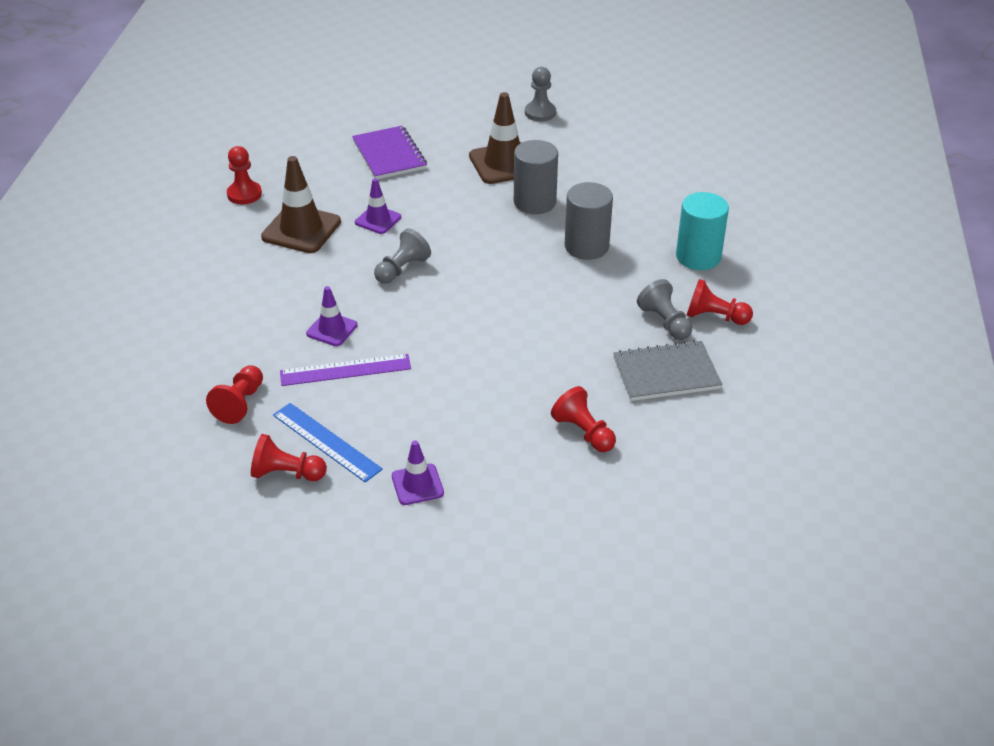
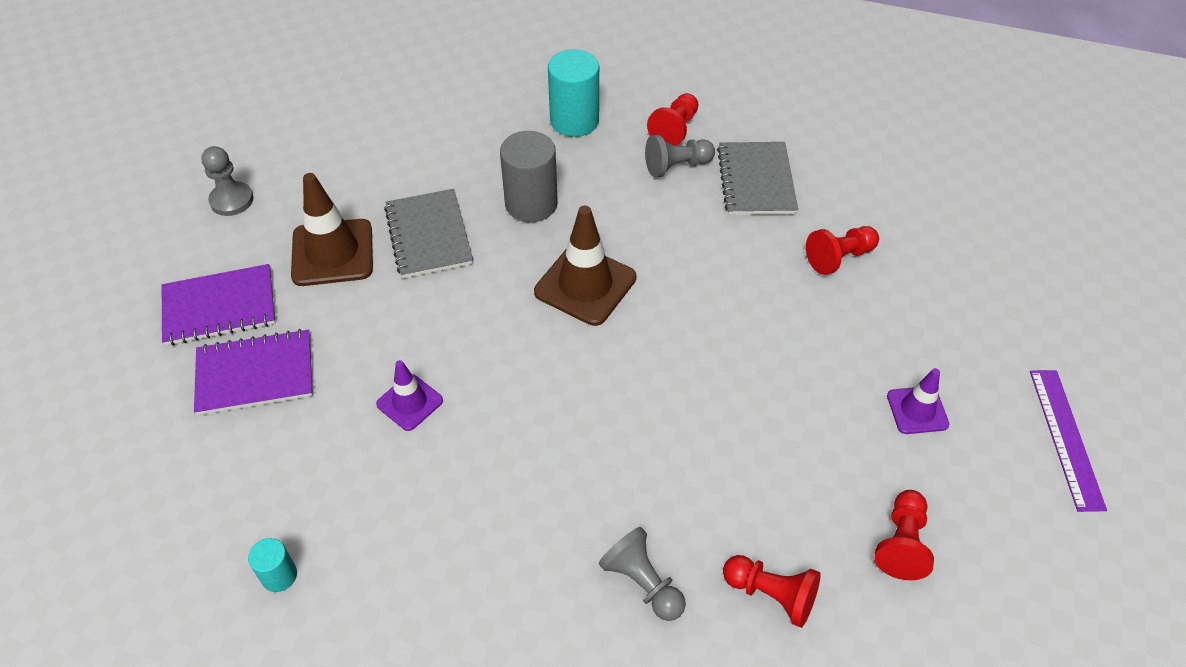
camera: 80 degrees left, 10 degrees up
(244, 194) = (279, 575): red pawn -> turquoise cylinder
(301, 229) = (401, 499): brown traffic cone -> brown traffic cone (585, 285)
(326, 441) = (847, 496): blue ruler -> none
(332, 329) = (636, 475): purple traffic cone -> none
(345, 370) = (719, 466): purple ruler -> purple ruler (1066, 438)
(402, 269) = (527, 386): grey pawn -> grey pawn (642, 583)
(441, 129) = (219, 307): none -> purple notebook
(534, 202) = (428, 235): grey cylinder -> grey notebook

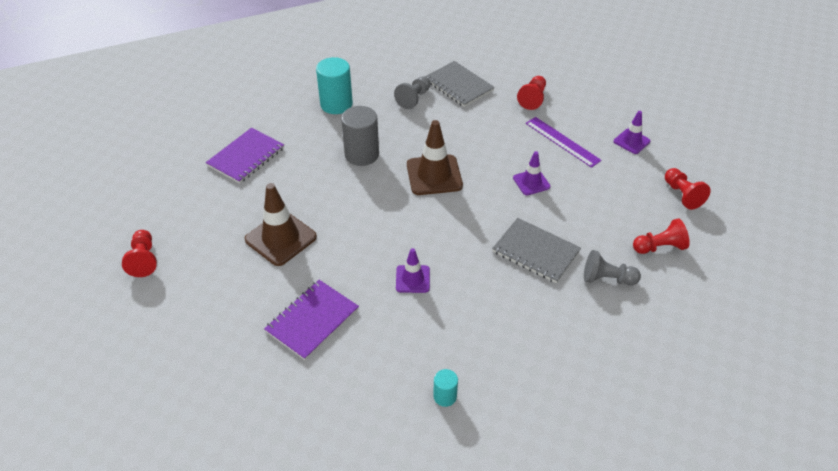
camera: 40 degrees left, 5 degrees down
(219, 307) = (247, 303): purple notebook -> purple notebook (246, 157)
(231, 200) = (182, 248): grey pawn -> none
(428, 235) = (325, 199): grey notebook -> grey notebook (535, 252)
(675, 129) = (393, 82): red pawn -> red pawn (144, 260)
(698, 376) = (531, 182): none -> purple traffic cone
(1066, 438) = (693, 118): purple ruler -> purple ruler (562, 141)

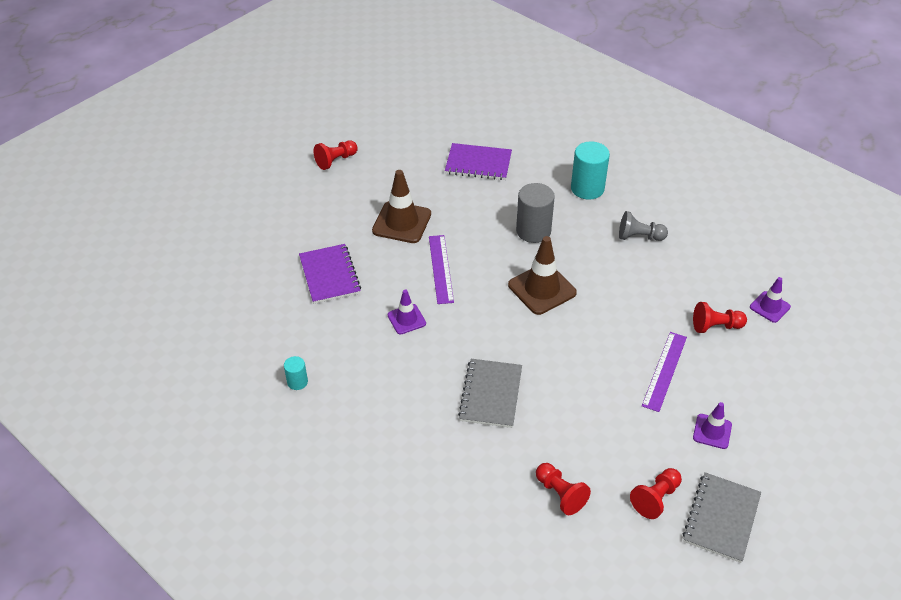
camera: 65 degrees right, 0 degrees up
(312, 320) = (329, 275): purple notebook -> purple notebook turned 60 degrees clockwise
(364, 232) = (440, 269): none -> purple ruler
(458, 85) = (687, 262): grey notebook -> grey notebook (721, 518)
(531, 182) = (583, 363): purple traffic cone -> purple traffic cone (770, 307)
(607, 279) = (489, 459): grey pawn -> none

